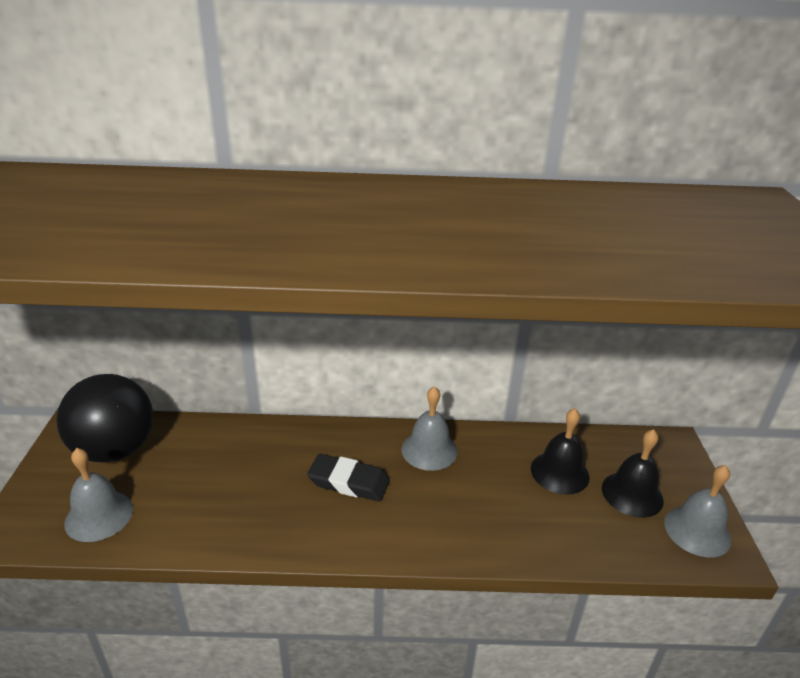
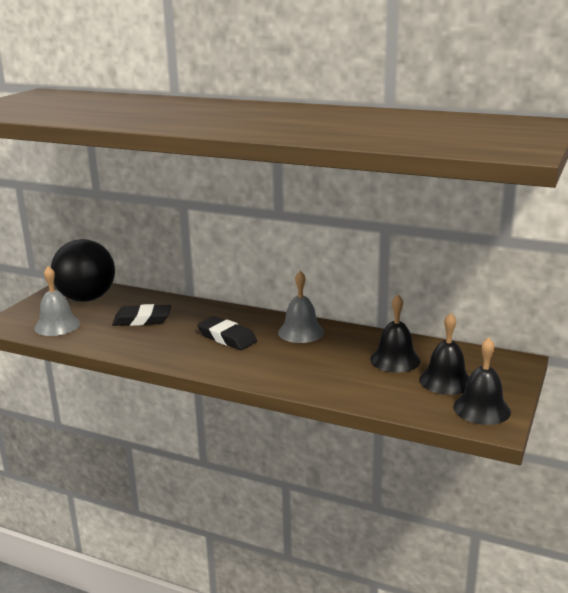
camera: 25 degrees right, 10 degrees down
(218, 474) = (142, 320): none -> black eraser
(697, 531) = (481, 409): grey bell -> black bell

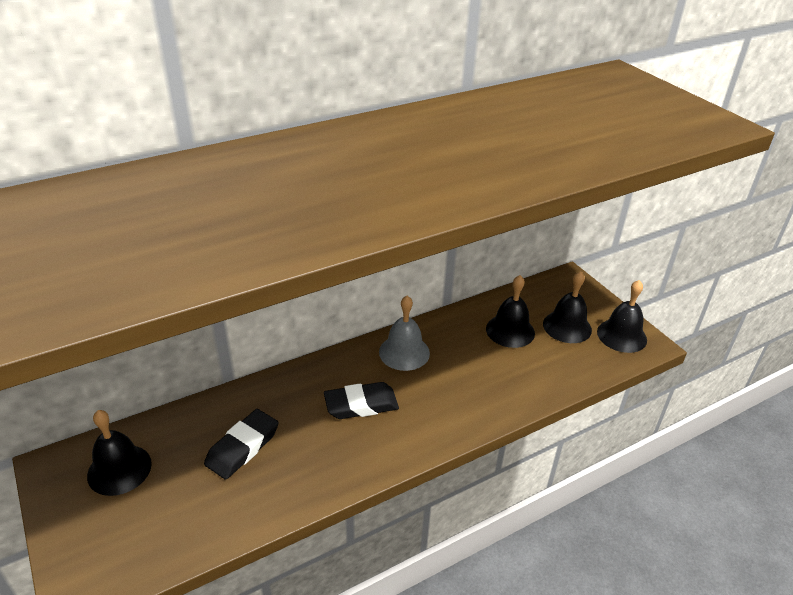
camera: 55 degrees left, 15 degrees up
(57, 325) = (160, 532): grey bell -> none
(87, 299) = (119, 469): black ball -> black bell

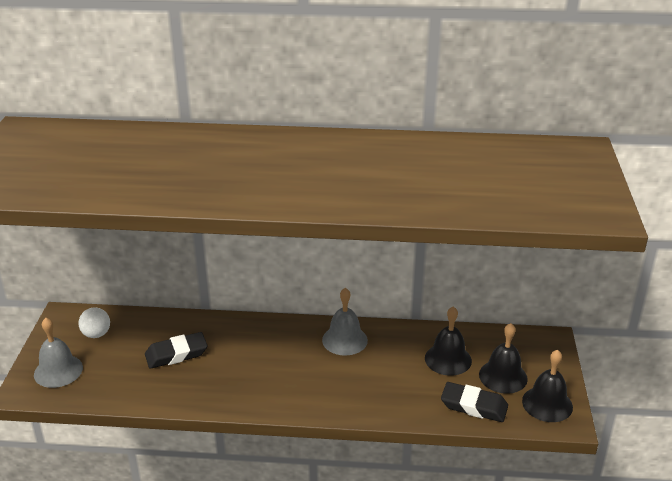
camera: 35 degrees right, 5 degrees down
(107, 540) = (58, 371): none -> grey bell
(119, 469) = (96, 334): black bell -> white ball
(361, 404) = (277, 362): black eraser -> black eraser (474, 406)

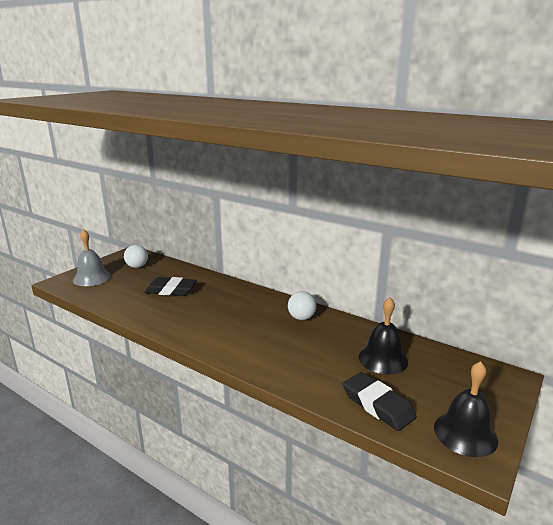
camera: 30 degrees right, 10 degrees down
(344, 340) = (301, 318): grey bell -> white ball
(503, 376) = (430, 391): black bell -> none

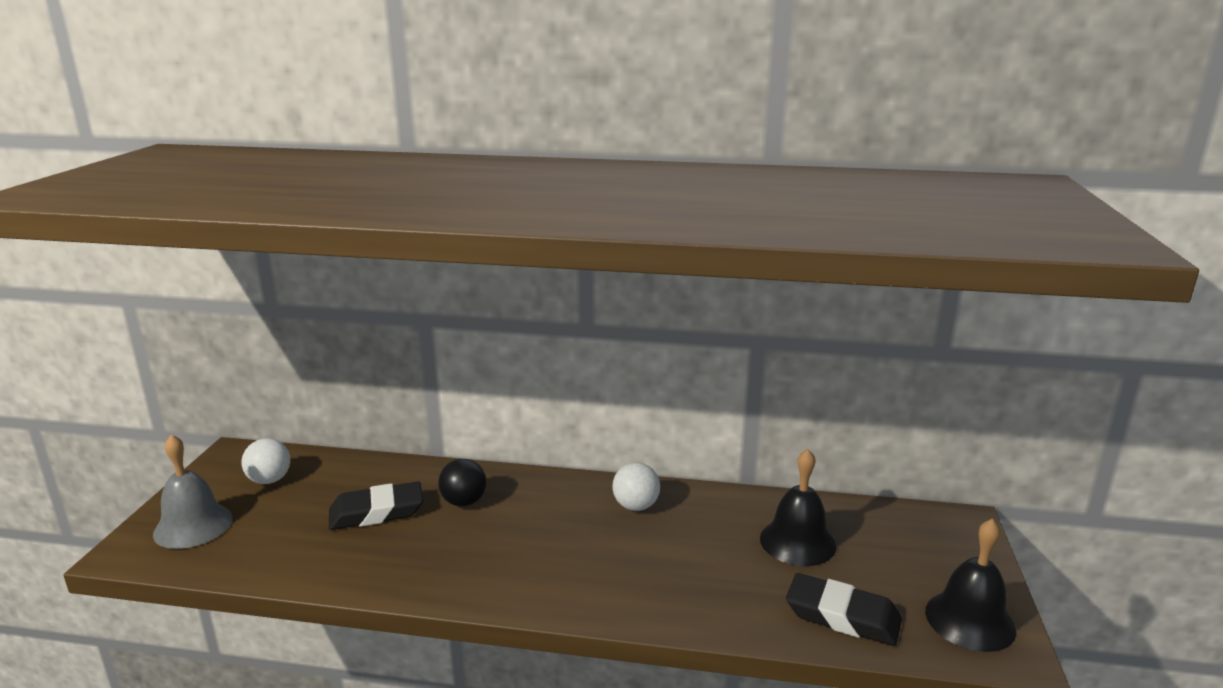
camera: 25 degrees left, 0 degrees up
(214, 295) = (464, 502): none -> black ball

